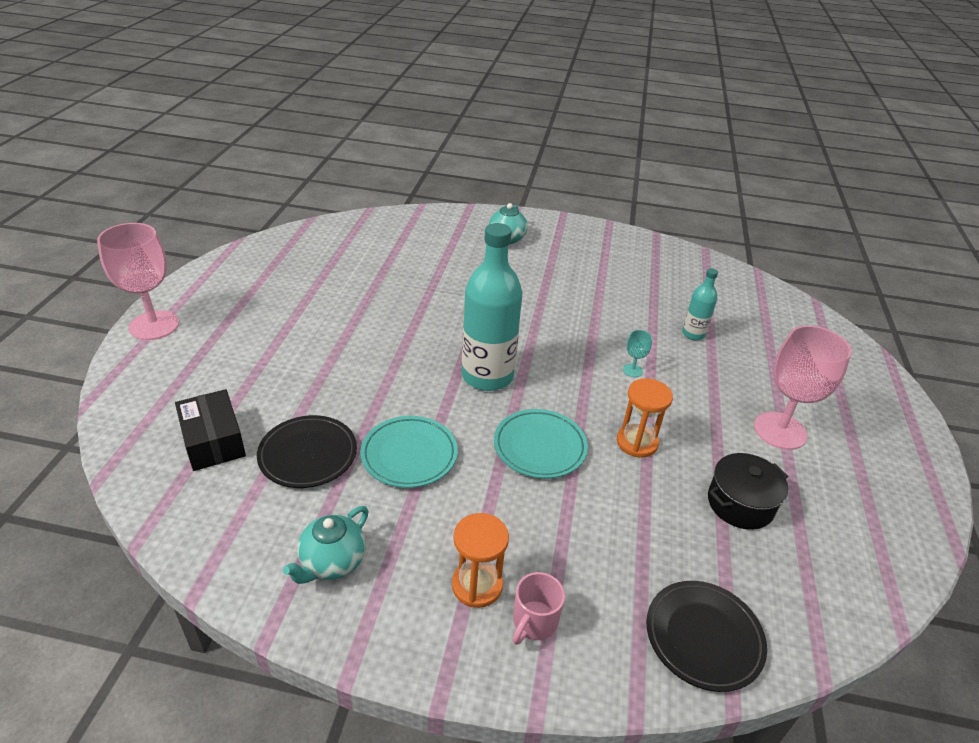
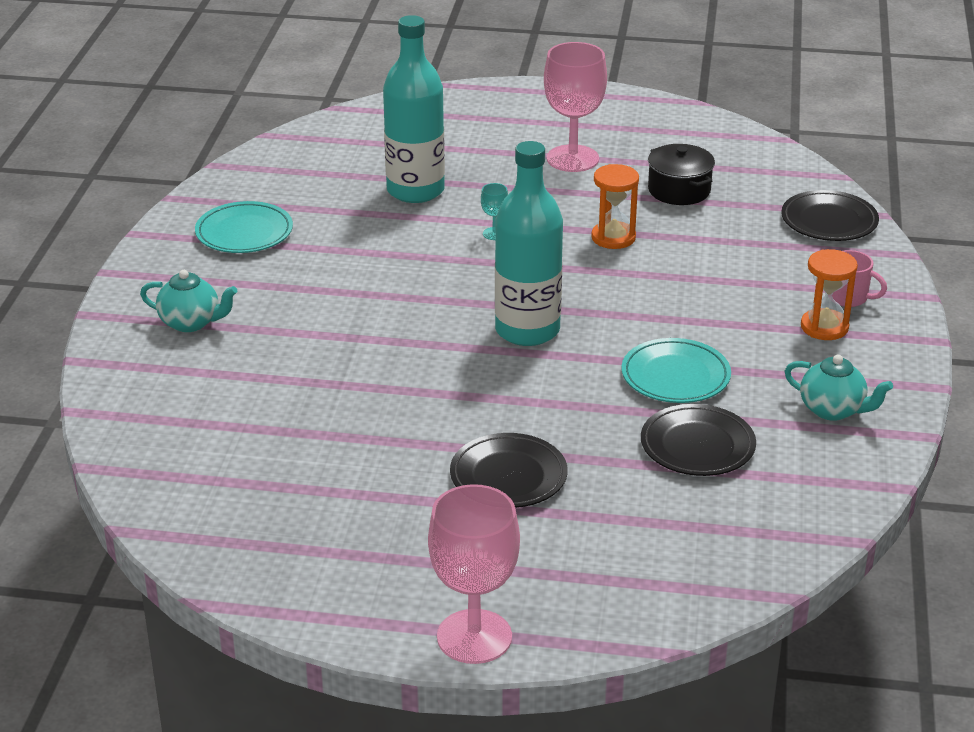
camera: 90 degrees left, 5 degrees down
(213, 441) = (697, 521): black box -> none
(306, 351) = (508, 476): none -> black plate
(539, 447) = (637, 294): turquoise plate -> turquoise plate (244, 233)
(693, 334) = (415, 190): turquoise bottle -> turquoise bottle, size x2.02

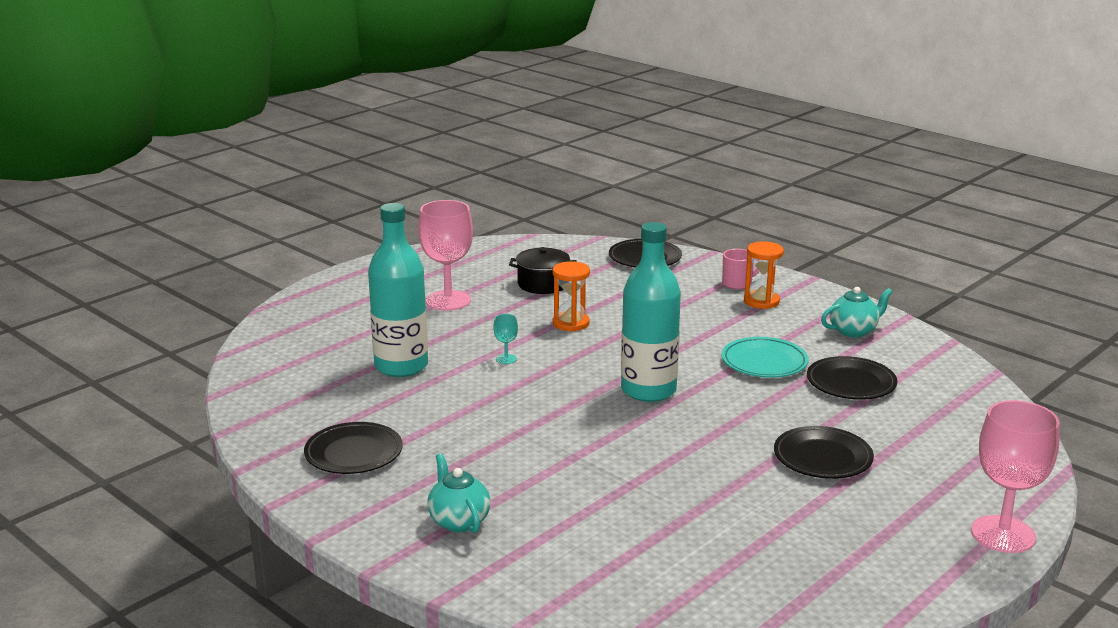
camera: 55 degrees left, 10 degrees down
(191, 322) = (458, 521): turquoise teapot -> turquoise teapot turned 75 degrees counterclockwise
(244, 233) = (354, 453): turquoise plate -> black plate

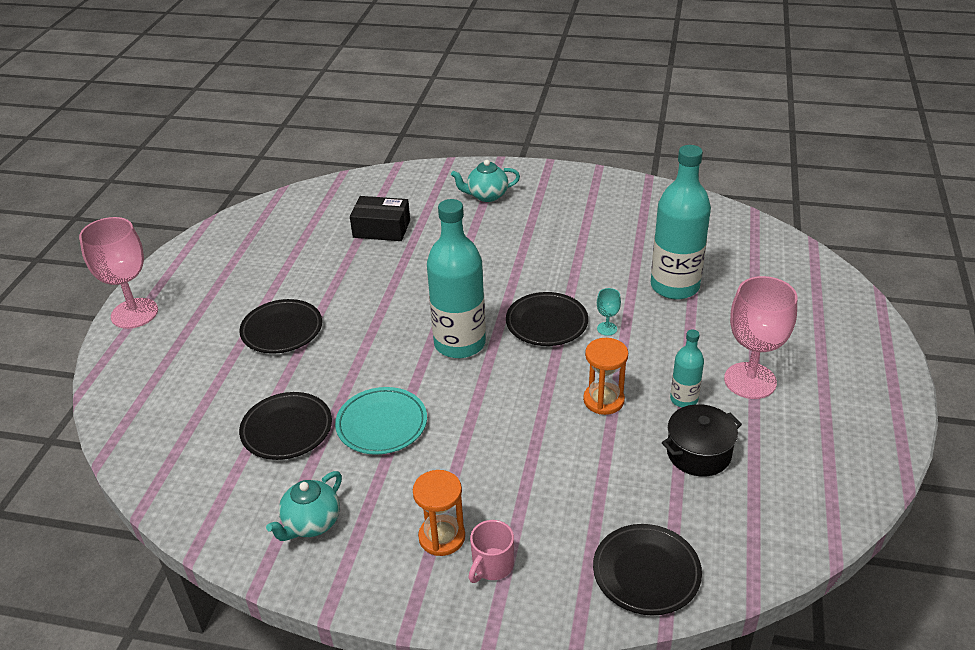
camera: 150 degrees right, 15 degrees up
(354, 453) = (602, 209): black plate -> black plate (546, 323)
(458, 521) = (486, 196): turquoise teapot -> turquoise teapot turned 135 degrees clockwise
(511, 307) = (684, 399): none -> turquoise bottle
(632, 528) = (381, 229): none -> black box

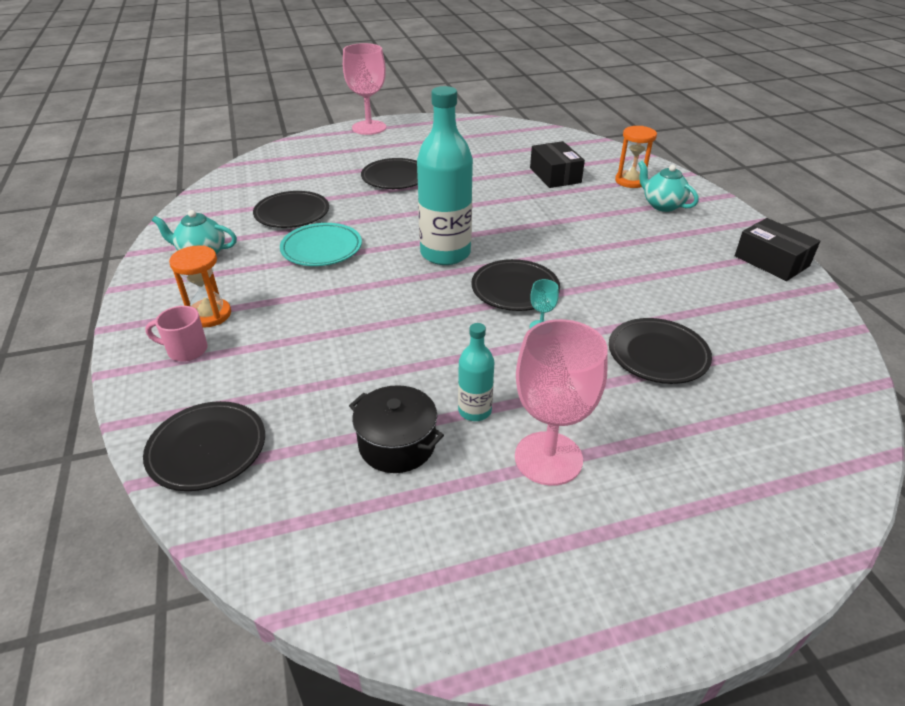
camera: 60 degrees right, 0 degrees up
(603, 400) = (432, 355): orange hourglass -> orange hourglass (630, 181)
(604, 185) = (771, 261): none -> black box
(674, 286) = (657, 355): turquoise bottle -> black plate

